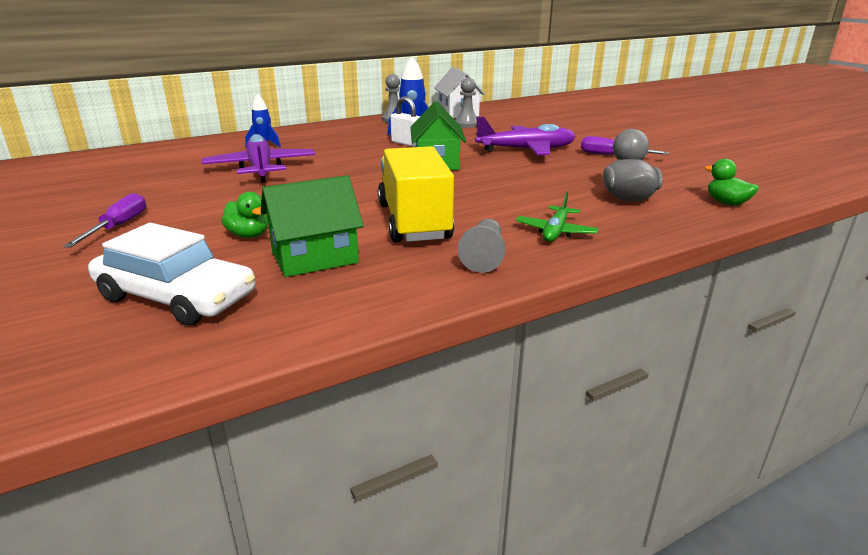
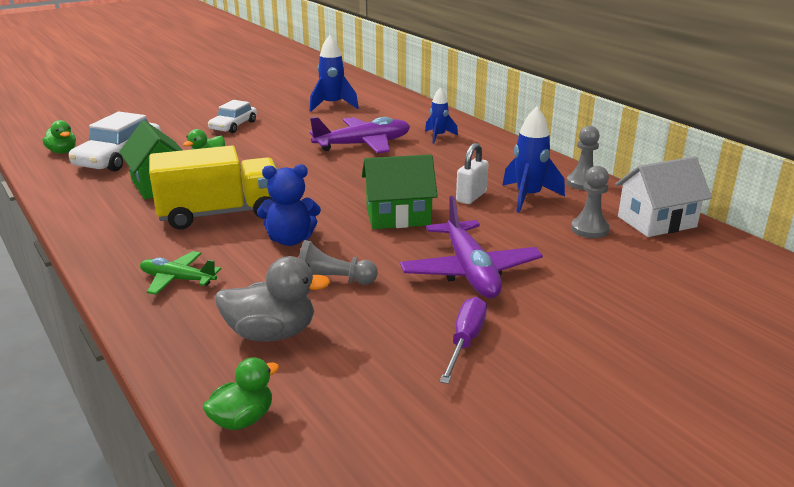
camera: 85 degrees right, 0 degrees up
(91, 357) = (62, 152): none -> green duck
(108, 178) = (332, 105): none -> blue rocket
(118, 226) = (233, 126): purple screwdriver -> white car
(476, 194) = (290, 240): none -> blue teddy bear
(484, 256) = (135, 245): grey pawn -> grey pawn (333, 281)

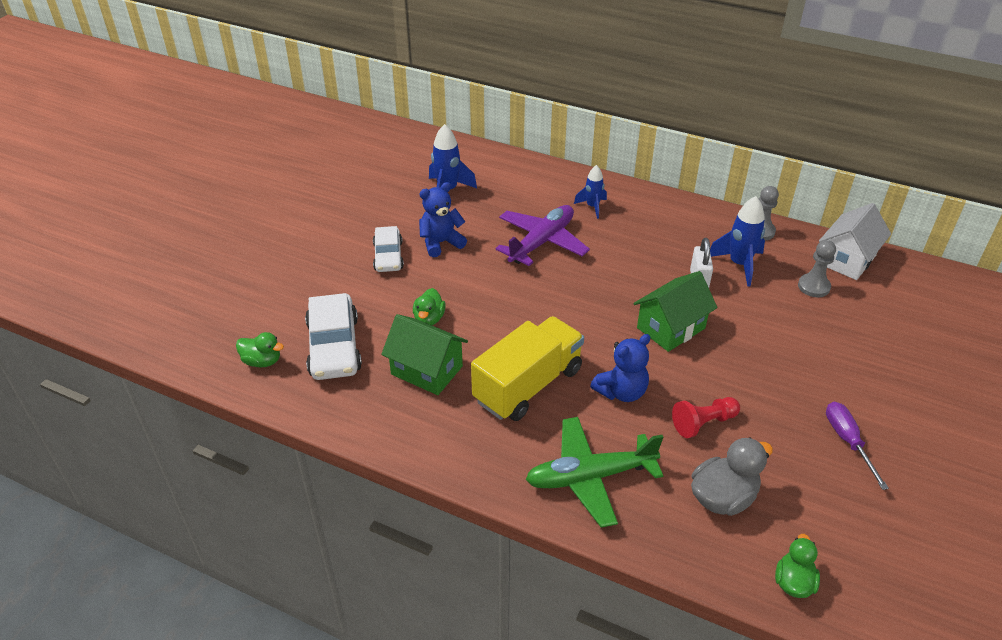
camera: 30 degrees left, 15 degrees up
(177, 279) = (590, 477): green plane -> green plane, size x1.74
(283, 128) = (441, 243): none -> blue teddy bear
(333, 281) = (703, 423): grey pawn -> red pawn
(470, 271) = (783, 369): purple plane -> none

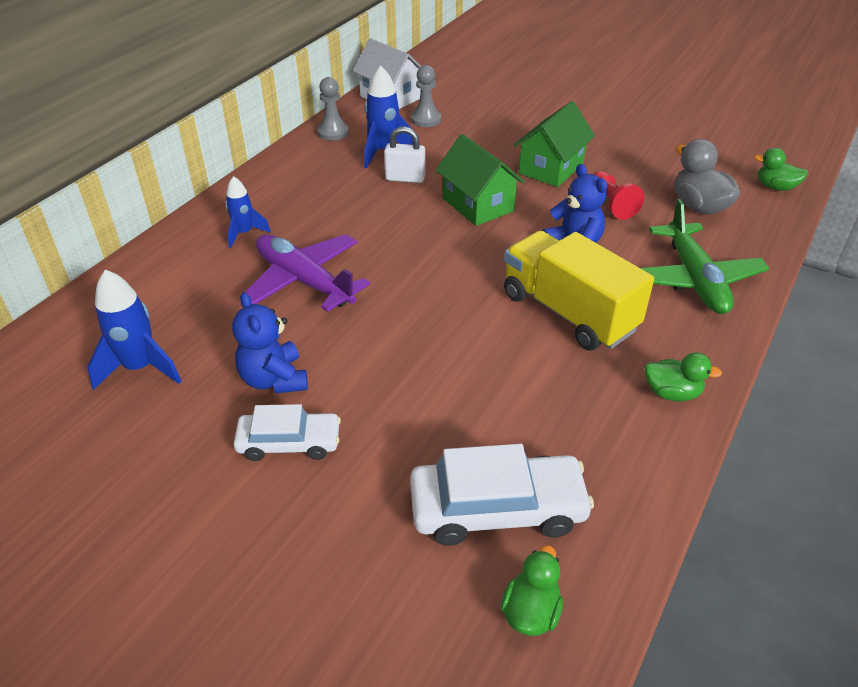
camera: 85 degrees left, 0 degrees up
(426, 370) = (546, 401): green house -> green house (551, 168)
(429, 319) = (444, 396): green duck -> green duck (672, 393)
(847, 441) = (621, 138): purple screwdriver -> none

